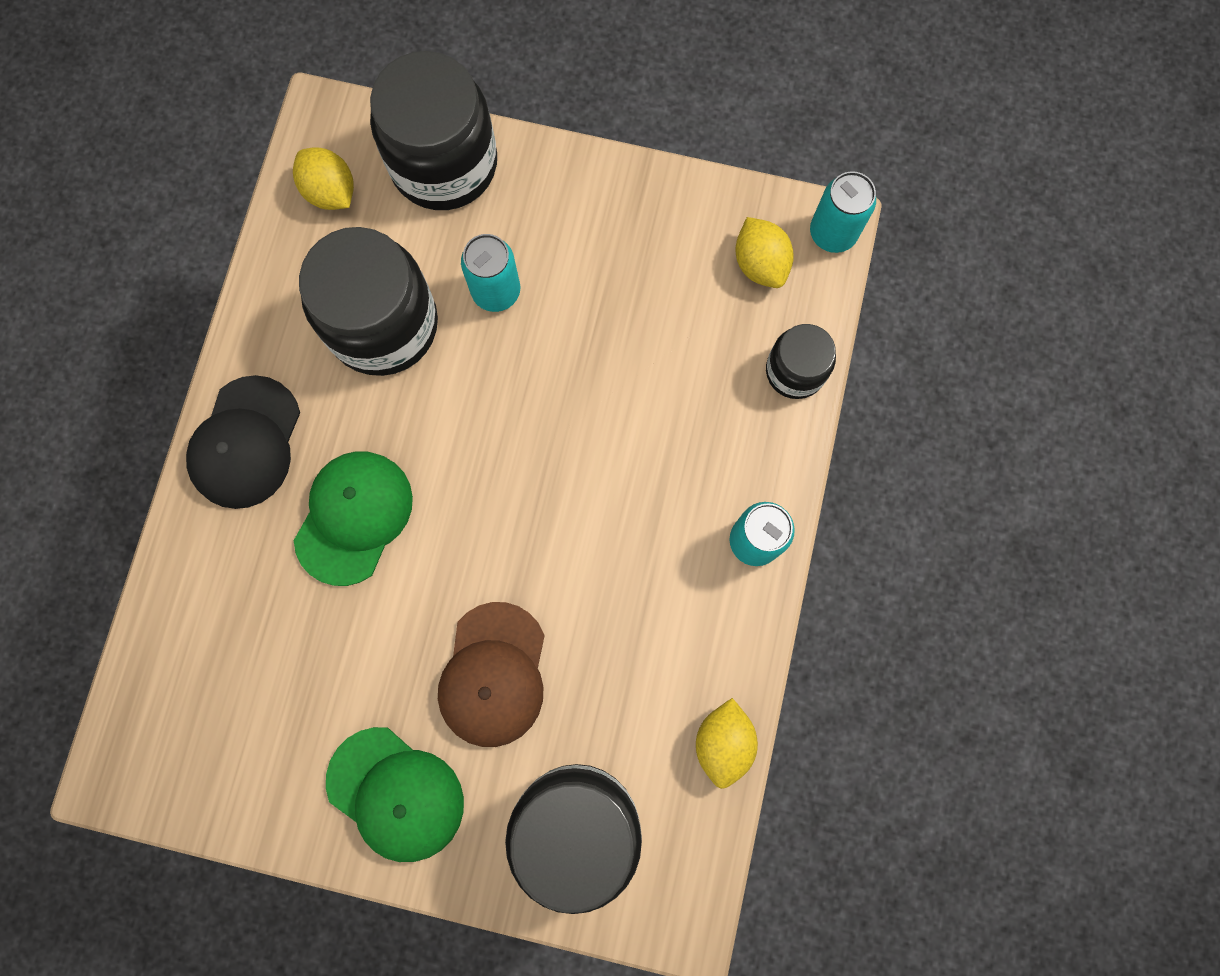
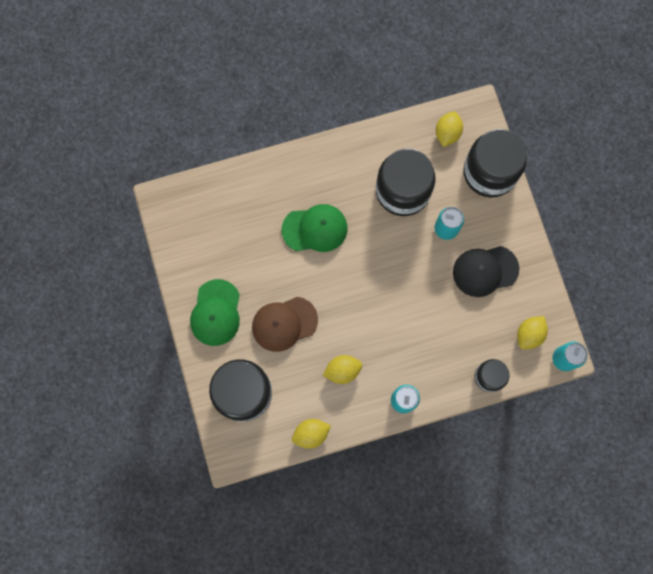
camera: 60 degrees right, 0 degrees up
(245, 443) = (319, 167): black cap -> black cap (485, 271)
(641, 617) = (342, 370): none -> yellow lemon

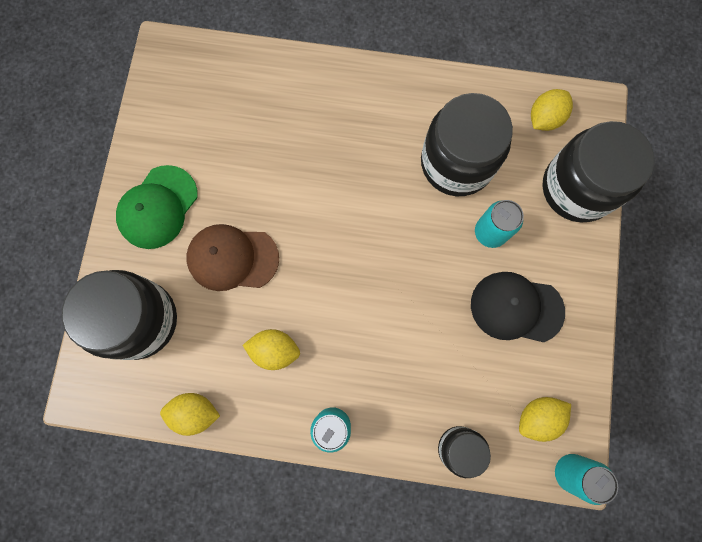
camera: 25 degrees right, 0 degrees up
(315, 229) = (327, 161): green cap -> none

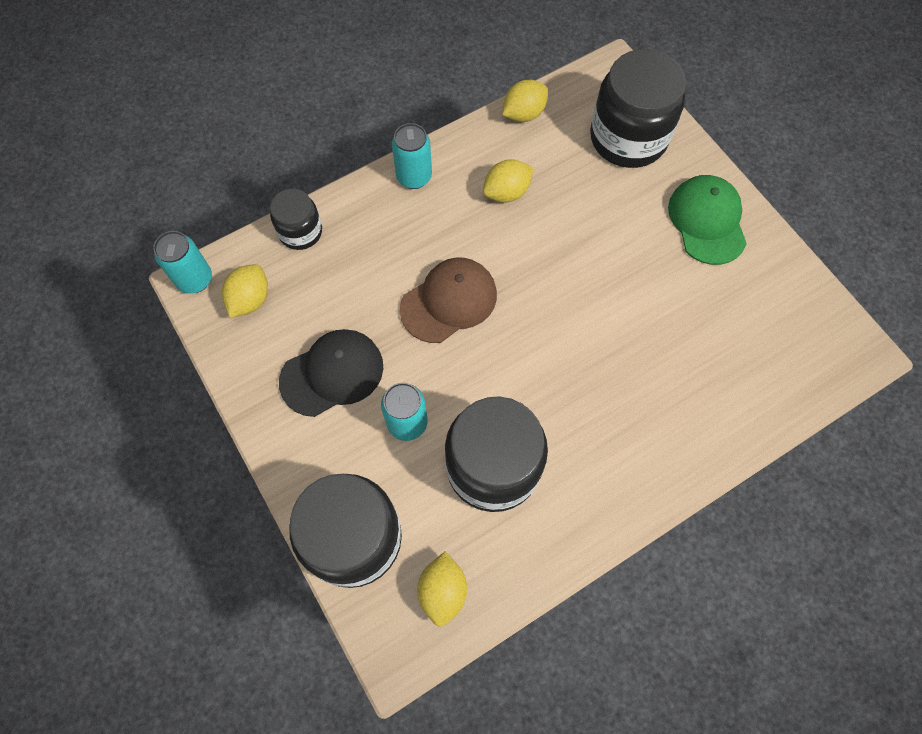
camera: 140 degrees right, 10 degrees down
(232, 258) = (607, 230): brown cap -> brown cap (449, 301)

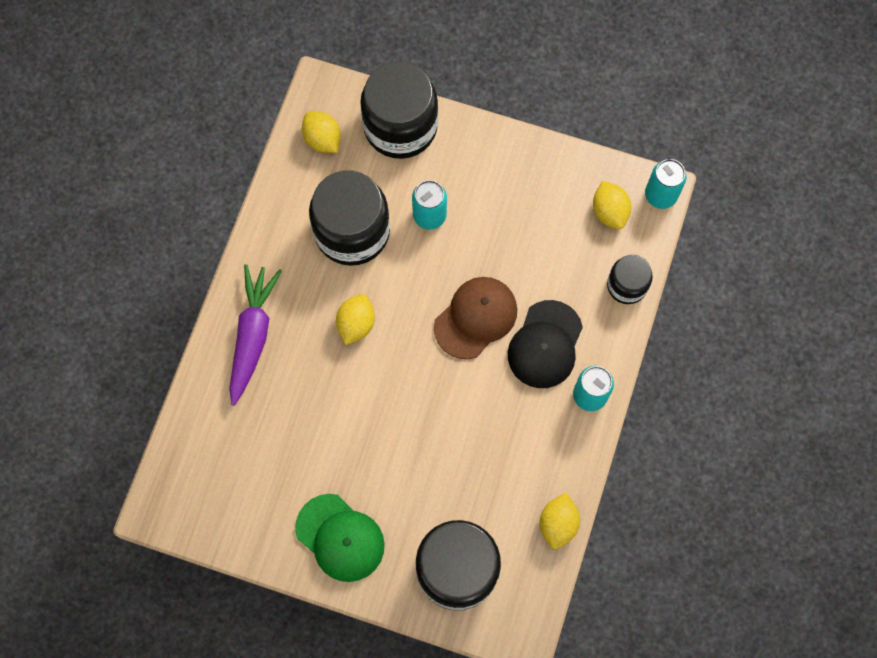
camera: 140 degrees right, 5 degrees up
(332, 373) = (506, 208): black cap -> black cap (545, 345)
(449, 301) = (476, 318): brown cap -> brown cap turned 150 degrees counterclockwise
(506, 192) = (510, 439): yellow lemon -> yellow lemon (356, 324)
(666, 441) = (253, 335): none -> purple carrot

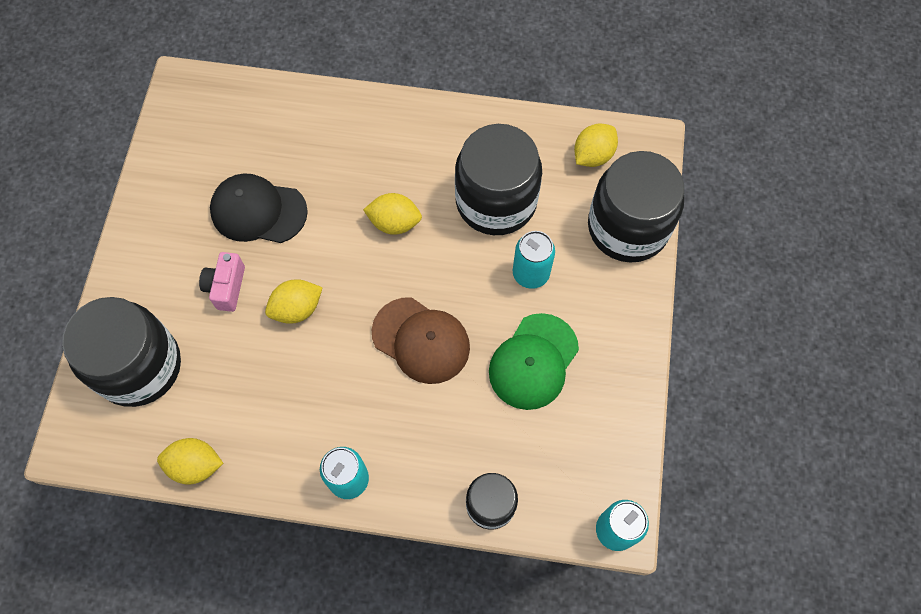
camera: 80 degrees right, 5 degrees down
(253, 335) = (367, 131): purple carrot -> none
(340, 538) = (166, 247): green cap -> green cap (533, 362)
(393, 483) = (226, 287): none -> pink camera
(545, 345) = (402, 420): black cap -> black cap (258, 211)
(609, 212) = (579, 470): yellow lemon -> yellow lemon (297, 309)

